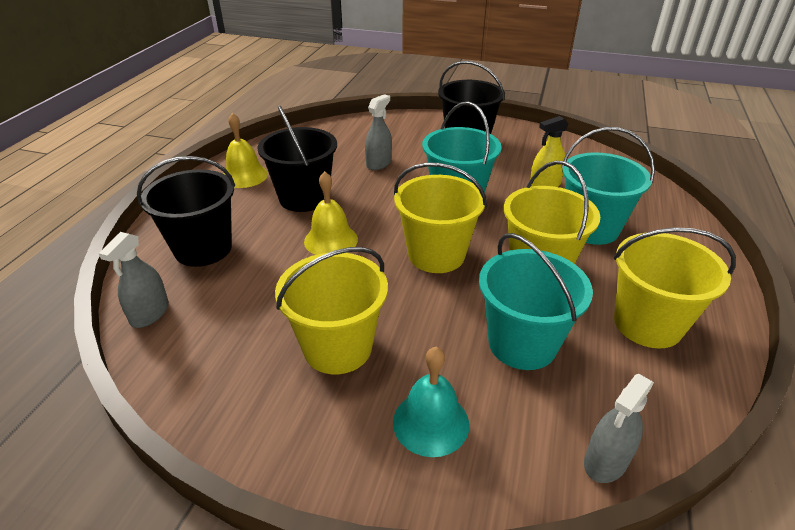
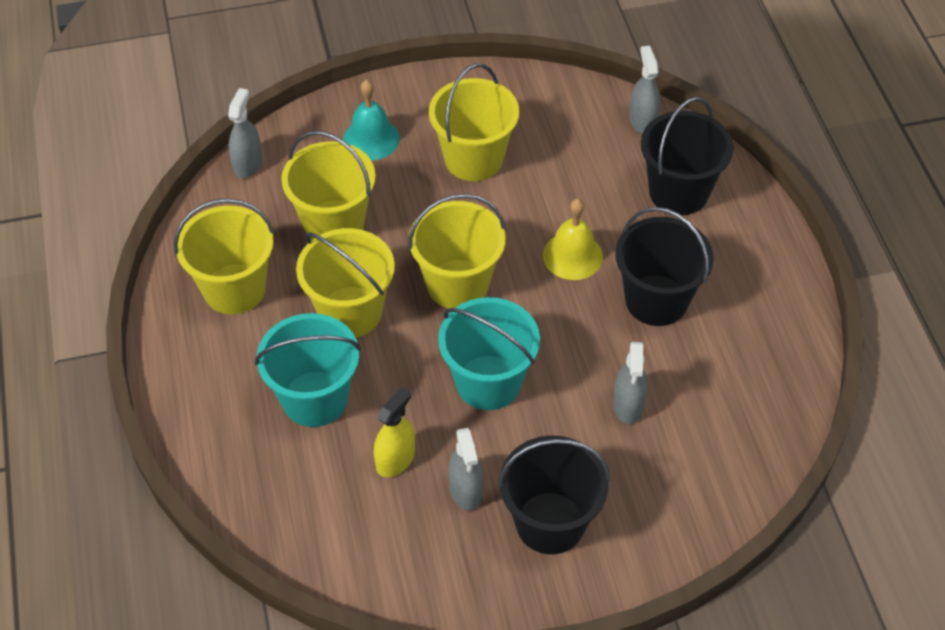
camera: 150 degrees right, 15 degrees up
(244, 176) = (760, 304): yellow bell -> none
(507, 162) = (465, 490): none -> grey spray bottle
(522, 343) = (334, 223): turquoise bucket -> yellow bucket

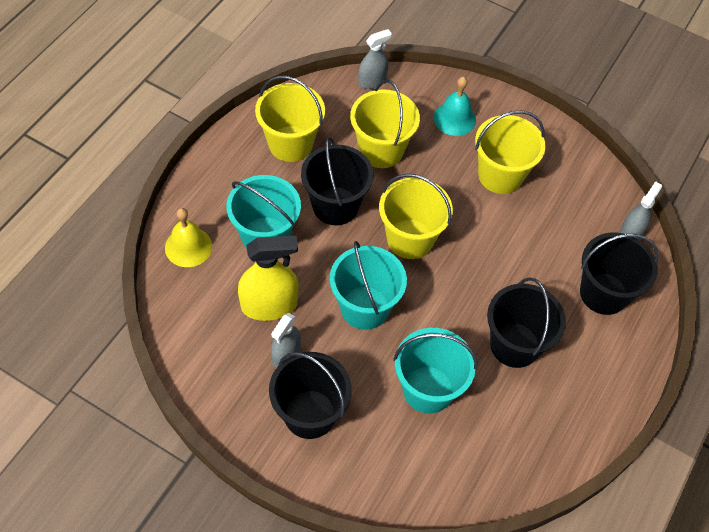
camera: 40 degrees right, 5 degrees up
(350, 312) = (335, 206): yellow bucket -> black bucket
(395, 459) = (269, 305): yellow spray bottle -> yellow spray bottle, size x1.59
(572, 256) = (494, 277): yellow bell -> yellow bell (188, 247)
(628, 405) = (428, 389): grey spray bottle -> turquoise bucket

